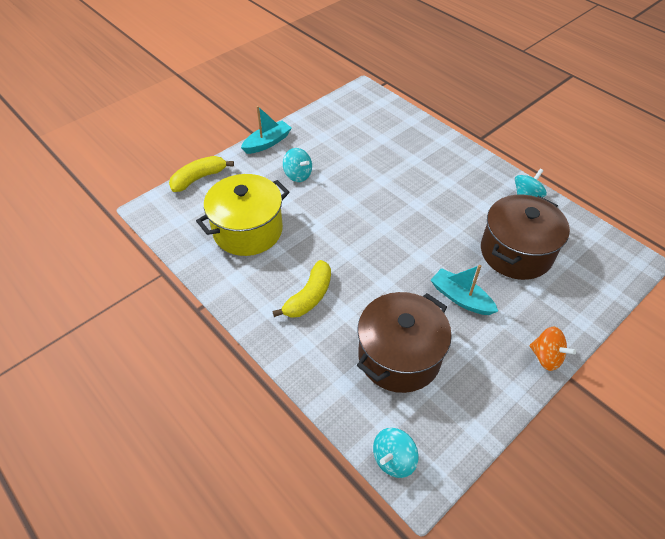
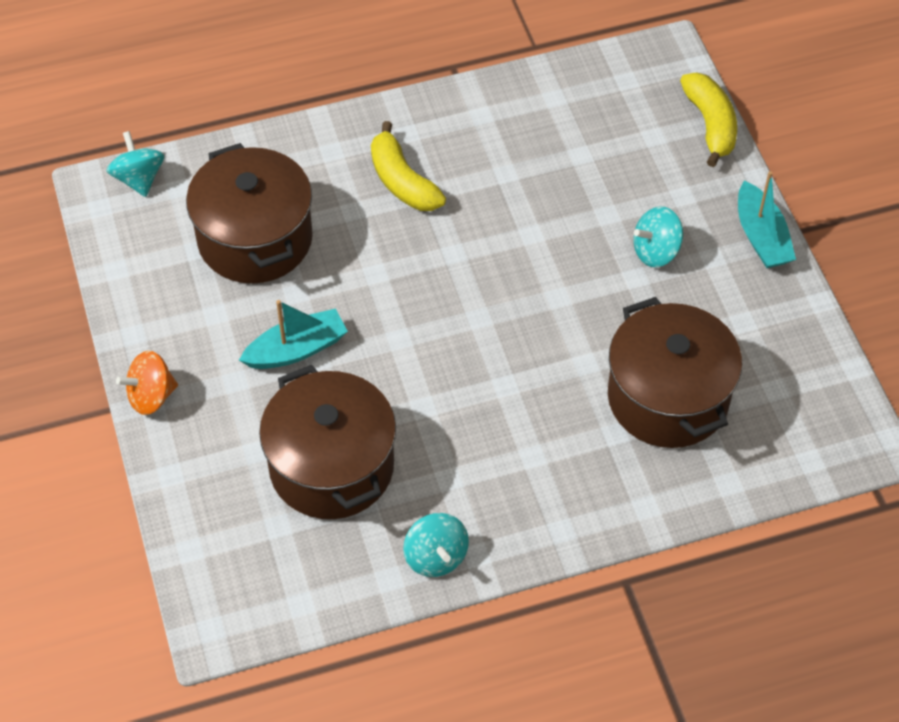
camera: 115 degrees right, 5 degrees up
(248, 230) = (563, 152): yellow pot -> none
(382, 148) = (668, 397): none -> brown pot

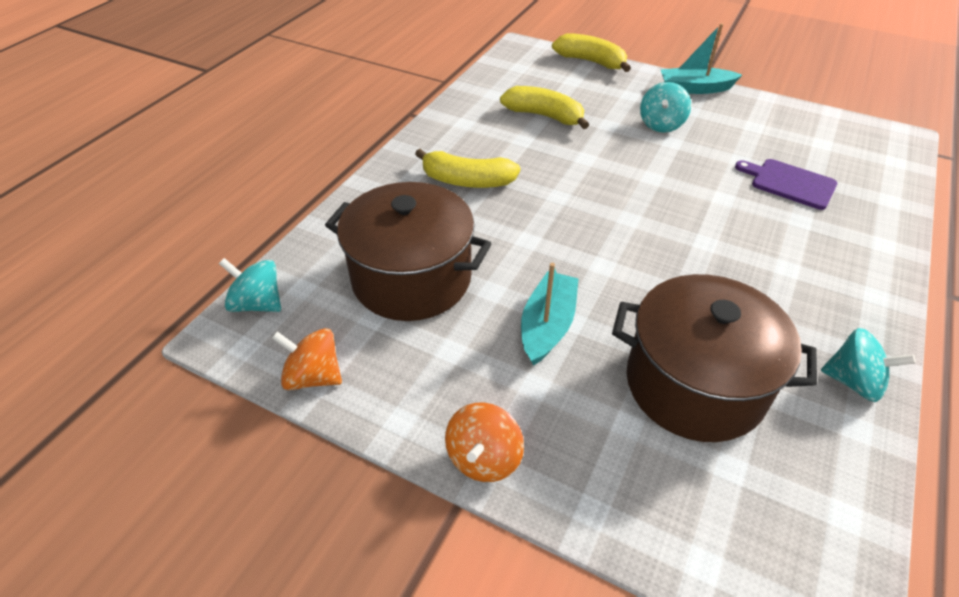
camera: 45 degrees left, 10 degrees down
(117, 263) = (313, 376): none -> orange spinning top
(563, 160) = (544, 116): none -> yellow banana
(668, 397) = (789, 183): brown pot -> purple cutting board
(761, 236) = (695, 88): turquoise boat -> turquoise boat turned 150 degrees clockwise

